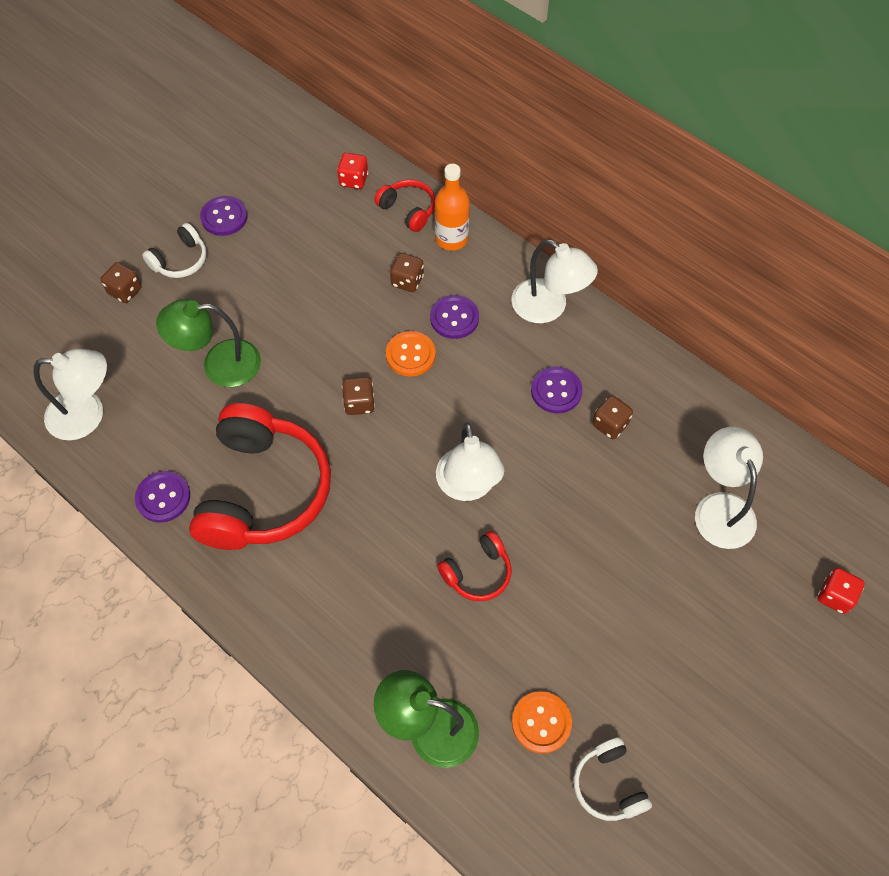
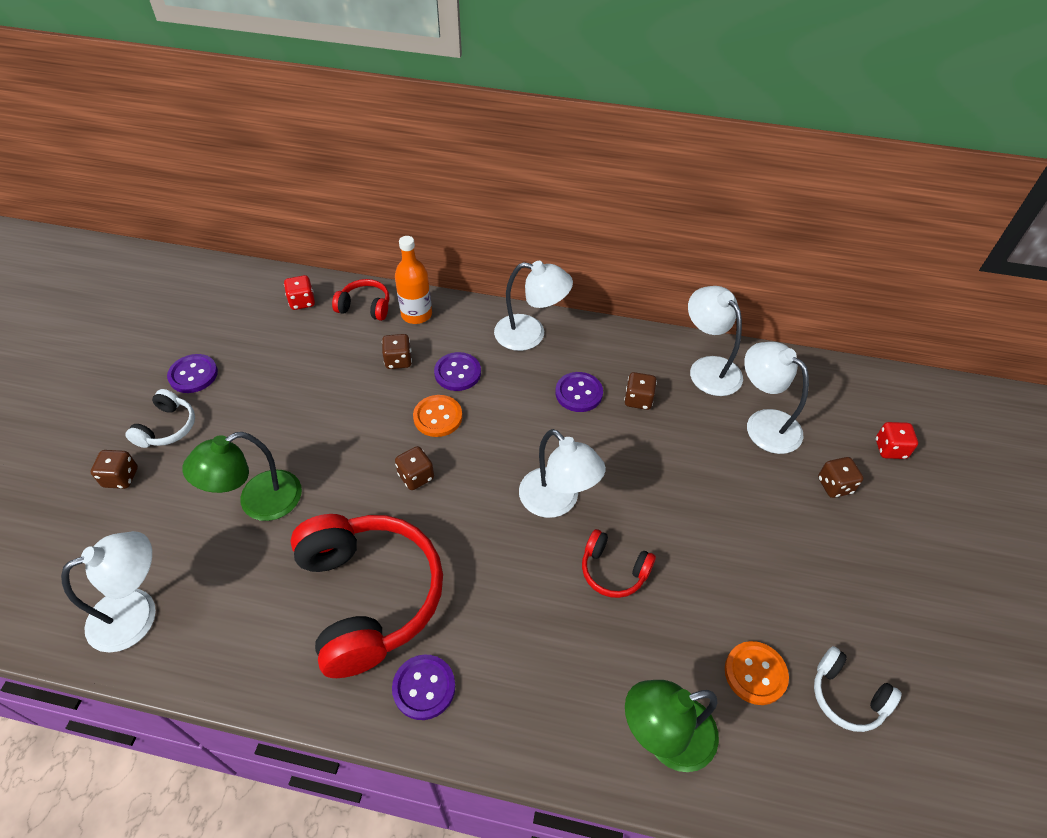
camera: 30 degrees left, 10 degrees down
(163, 497) = (266, 654): purple button -> purple button (424, 687)
(477, 573) = (613, 570): red headphones -> red headphones turned 90 degrees clockwise
(705, 424) = (708, 368): none -> white lamp
(745, 602) = (834, 485): none -> brown dice

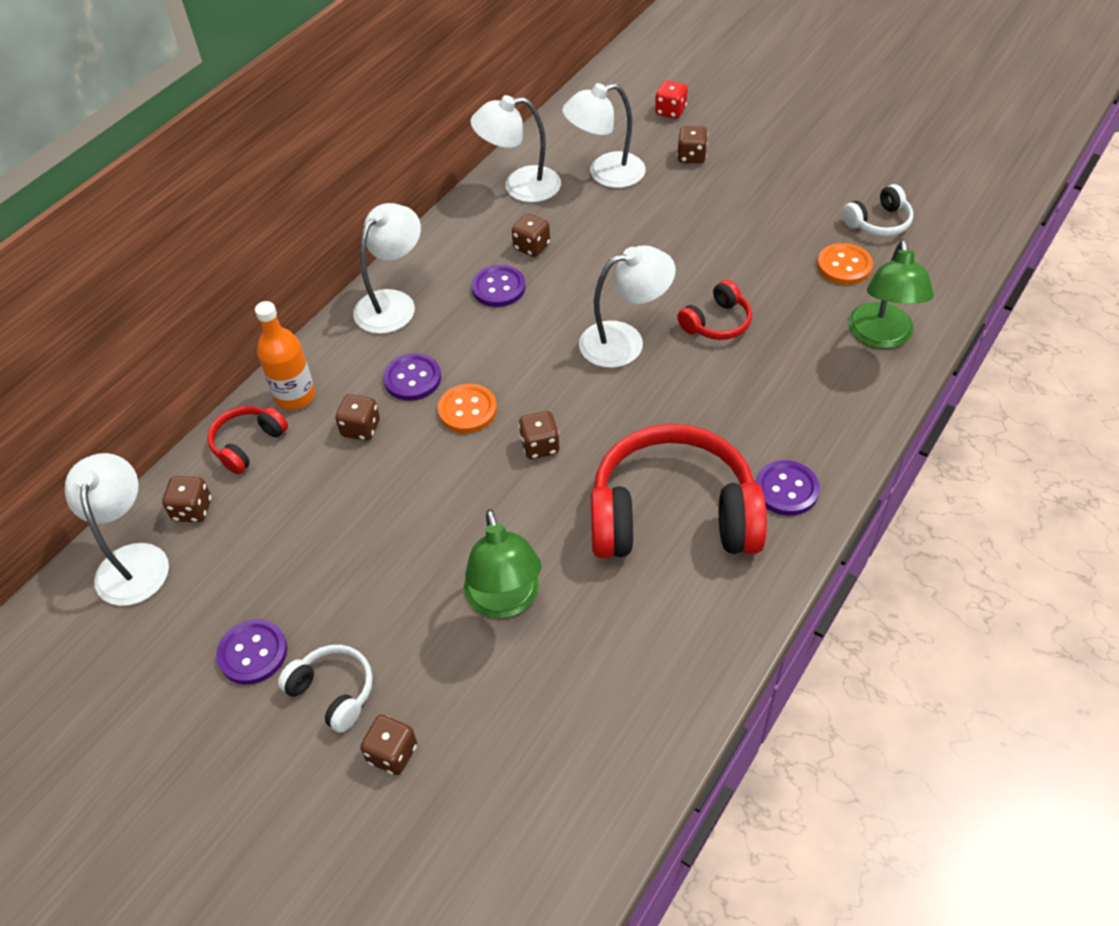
camera: 65 degrees left, 0 degrees up
(137, 612) = (608, 742): white lamp -> white lamp (133, 560)
(302, 302) = (192, 510): red dice -> brown dice

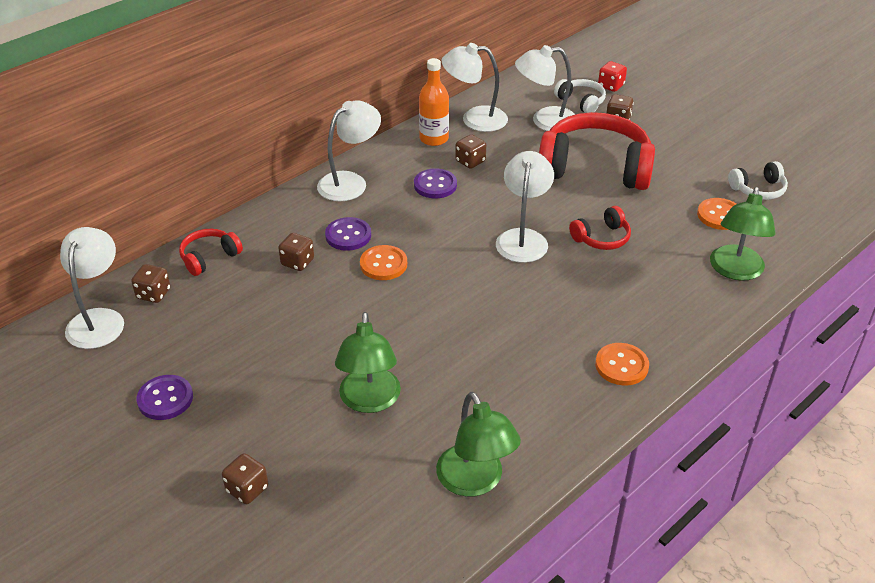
camera: 10 degrees right, 10 degrees down
(295, 396) = (255, 232): orange bottle -> orange bottle (434, 139)
(333, 692) = (216, 437): white headphones -> white headphones (581, 102)
(540, 446) = (432, 299): brown dice -> none
(624, 341) = (523, 238): white lamp -> white lamp turned 75 degrees counterclockwise
(661, 680) = (475, 481): none -> green lamp
(673, 515) = (522, 366): red headphones -> red headphones (595, 168)
(786, 489) = (621, 365): purple button -> orange button

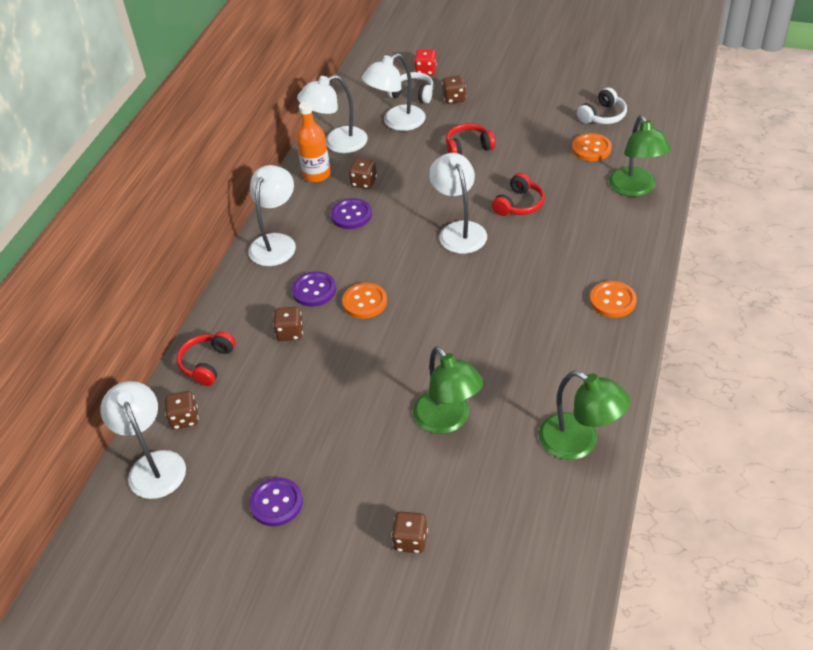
camera: 25 degrees left, 5 degrees up
(595, 168) = (468, 147): red headphones -> red headphones, size x0.46

